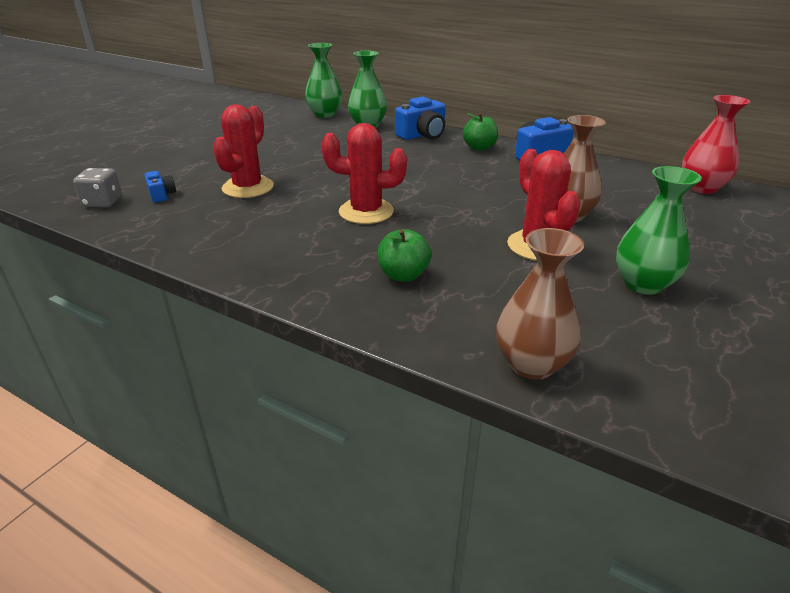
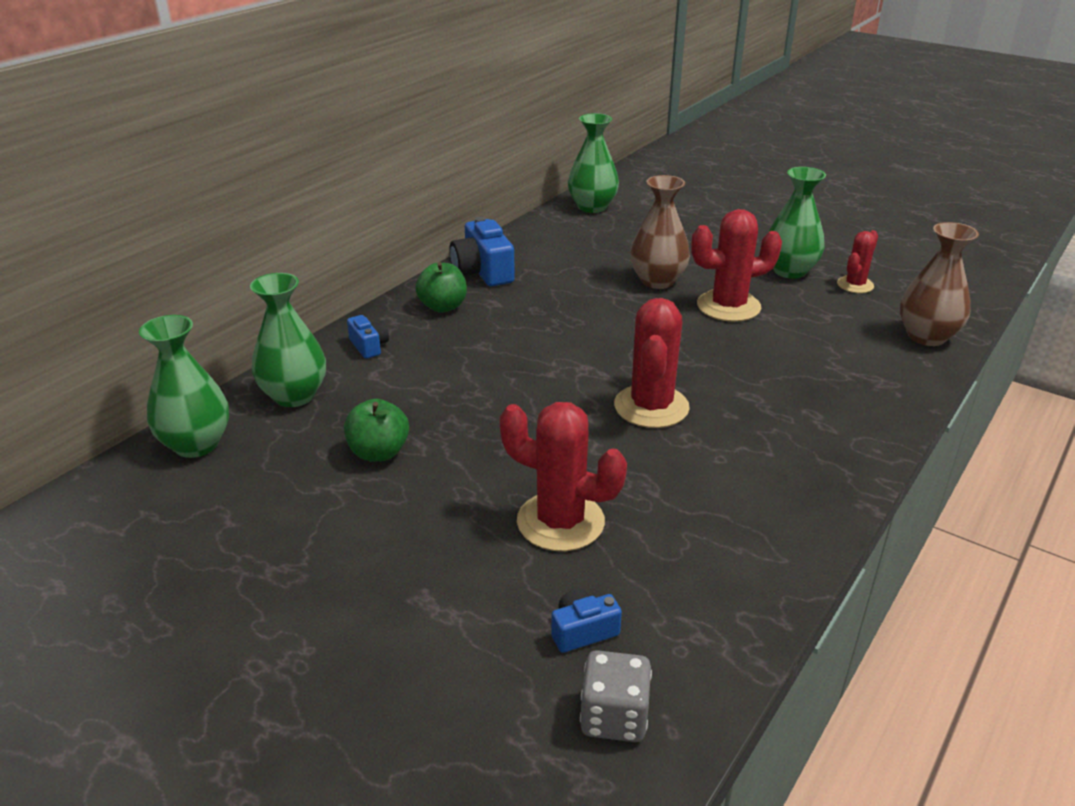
camera: 85 degrees left, 0 degrees up
(403, 275) = (806, 387): green apple -> green apple (379, 453)
(422, 135) = (369, 346): blue camera -> blue camera, size x0.55
(639, 326) = (855, 285): none -> red cactus
(701, 188) = (592, 207): red vase -> green vase

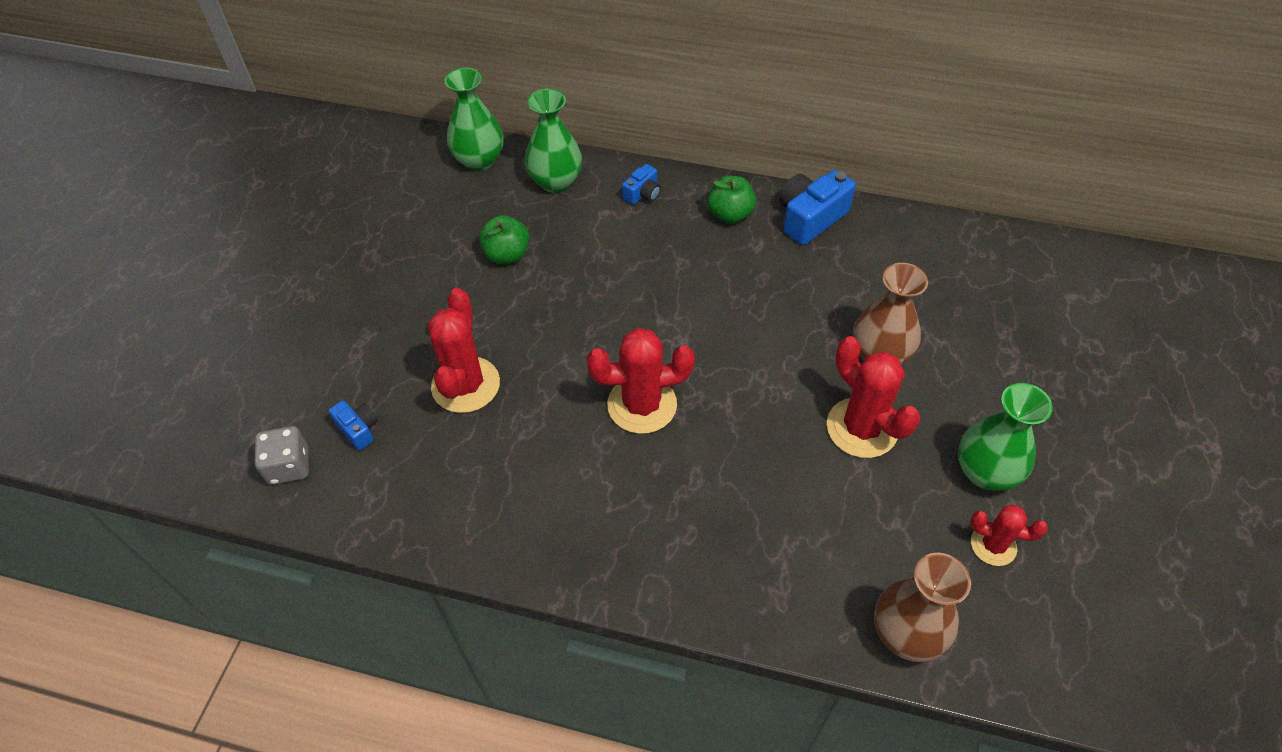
camera: 70 degrees right, 20 degrees up
(592, 207) = (1017, 256): green vase -> none

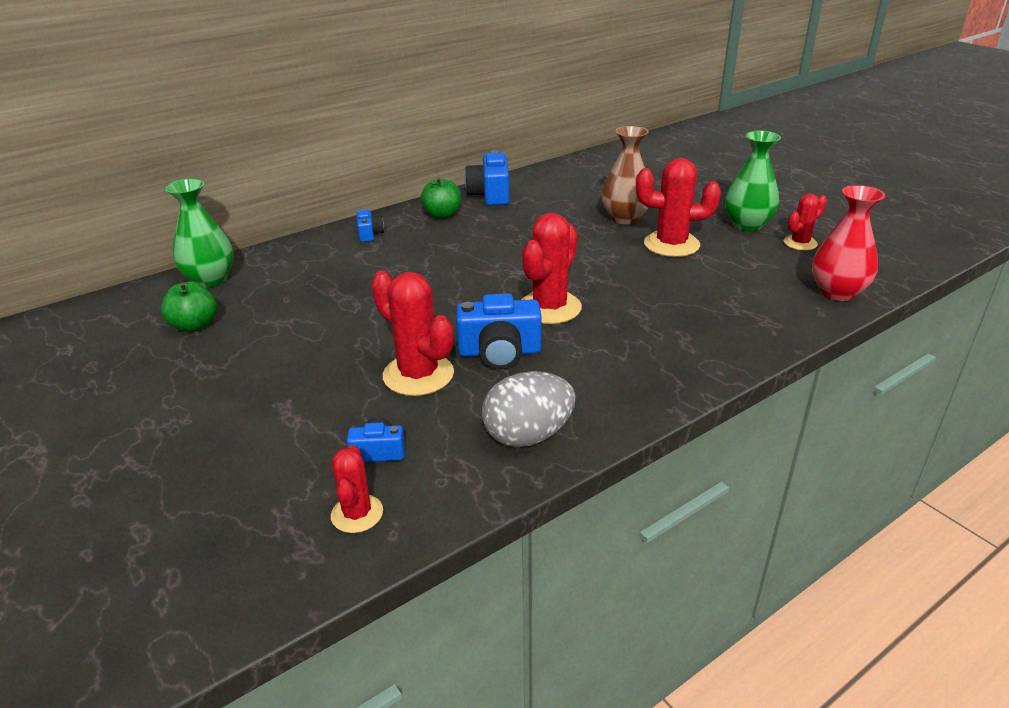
camera: 50 degrees left, 20 degrees down
(289, 466) = (357, 514): grey dice -> red cactus
(445, 509) = (528, 436): none -> grey egg
(507, 255) = (324, 305): green apple -> green apple (195, 325)
(541, 416) = (499, 352): none -> blue camera
(556, 182) = (295, 259): green vase -> none
(906, 633) = (837, 292): brown vase -> red vase

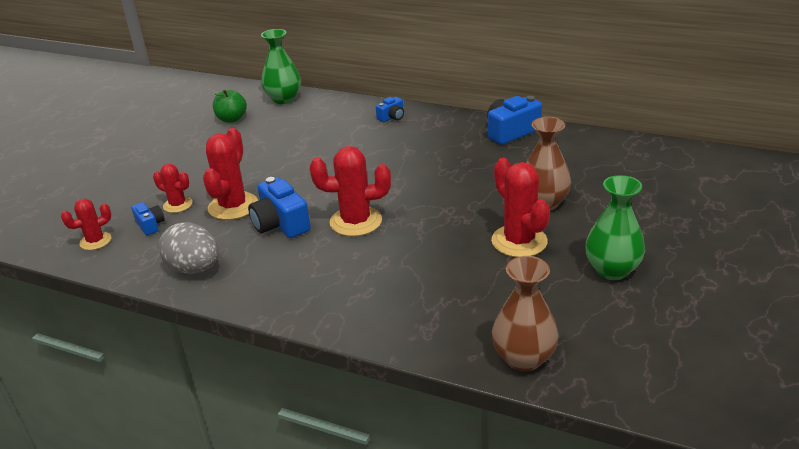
camera: 60 degrees right, 0 degrees up
(442, 215) = (452, 128): green apple -> none
(800, 243) = (608, 312): red cactus -> red cactus (178, 205)
(837, 292) = (523, 358): red vase -> brown vase

